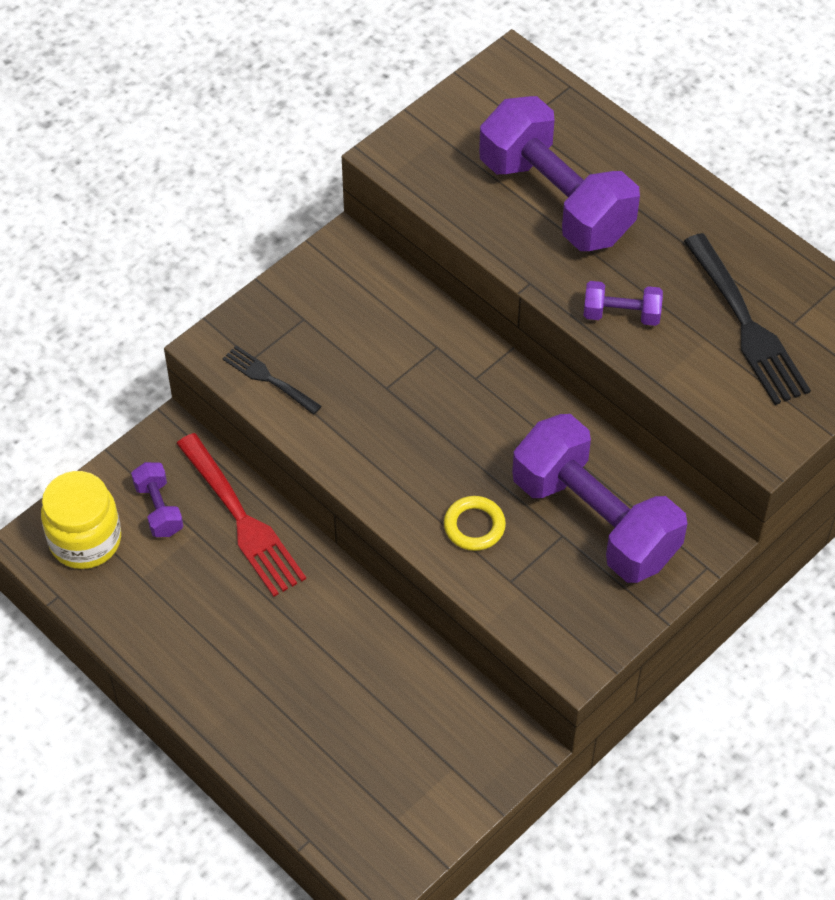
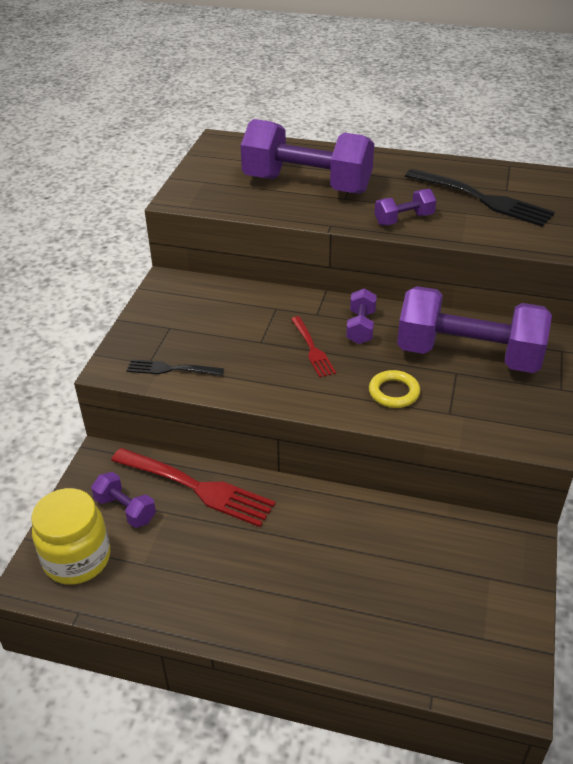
camera: 30 degrees left, 15 degrees down
(433, 426) = (312, 349): none -> red fork
(509, 422) = (360, 327): none -> purple dumbbell

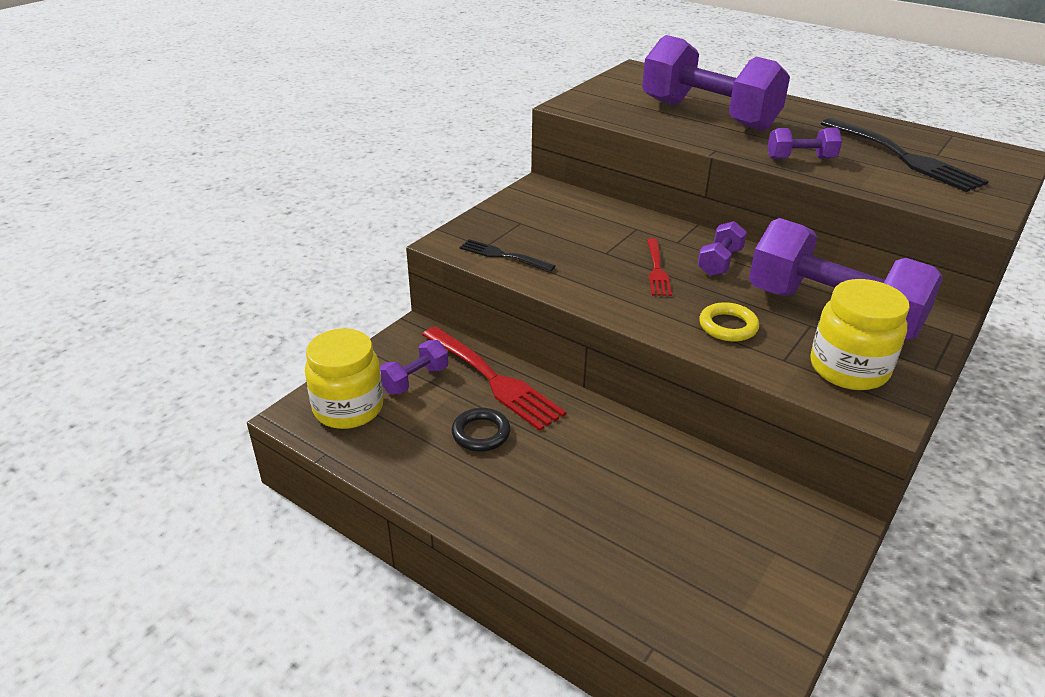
camera: 20 degrees right, 5 degrees down
(125, 509) = (415, 380): purple dumbbell -> purple dumbbell turned 75 degrees clockwise
(210, 546) = (481, 433): none -> black ring
(500, 408) = (848, 369): none -> yellow jar

